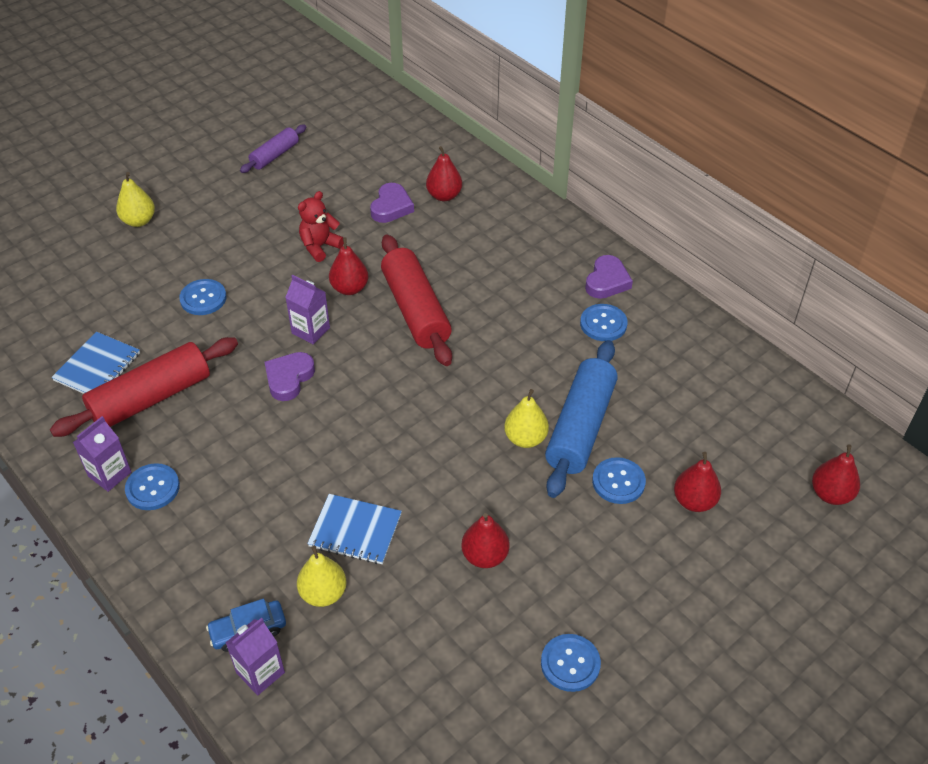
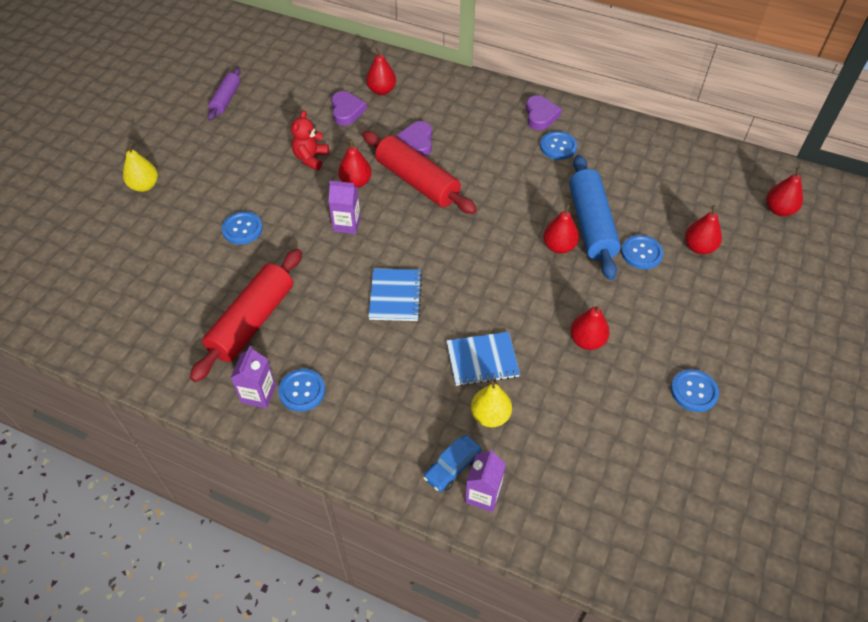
camera: 25 degrees left, 5 degrees up
(97, 367) = (189, 314): blue notebook -> blue notebook (395, 296)
(289, 378) = (354, 266): purple heart -> purple heart (417, 142)
(525, 438) = (559, 246): yellow pear -> red pear

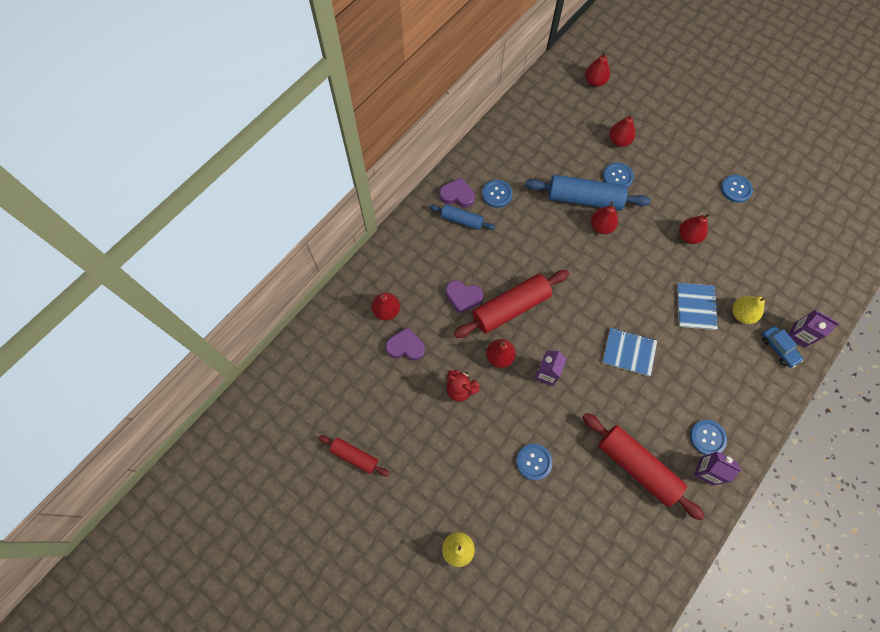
camera: 75 degrees left, 15 degrees up
(226, 99) = (354, 456): purple rolling pin -> red rolling pin
(510, 124) = (462, 220): none -> blue rolling pin

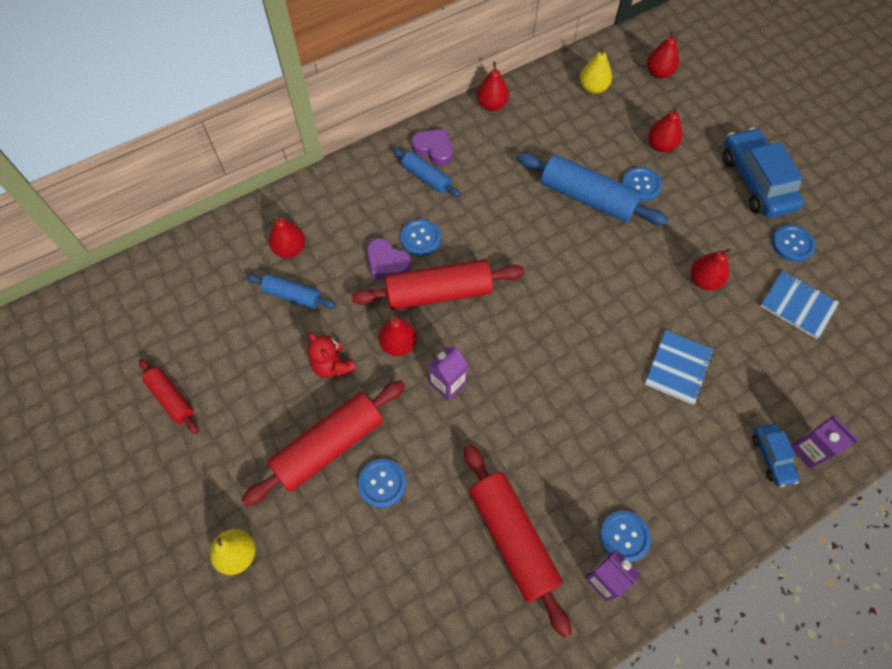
camera: 20 degrees right, 5 degrees down
(406, 346) = (292, 295): purple heart -> blue rolling pin
(485, 449) = (329, 446): none -> red rolling pin
(497, 194) = (481, 161): blue button -> blue button (420, 238)
(601, 226) = (594, 235): red pear -> red pear (492, 105)
(629, 352) = (564, 393): blue notebook -> blue notebook (797, 305)
(694, 149) = (756, 182): none -> blue car
(741, 314) = (737, 397): yellow pear -> yellow pear (593, 88)

